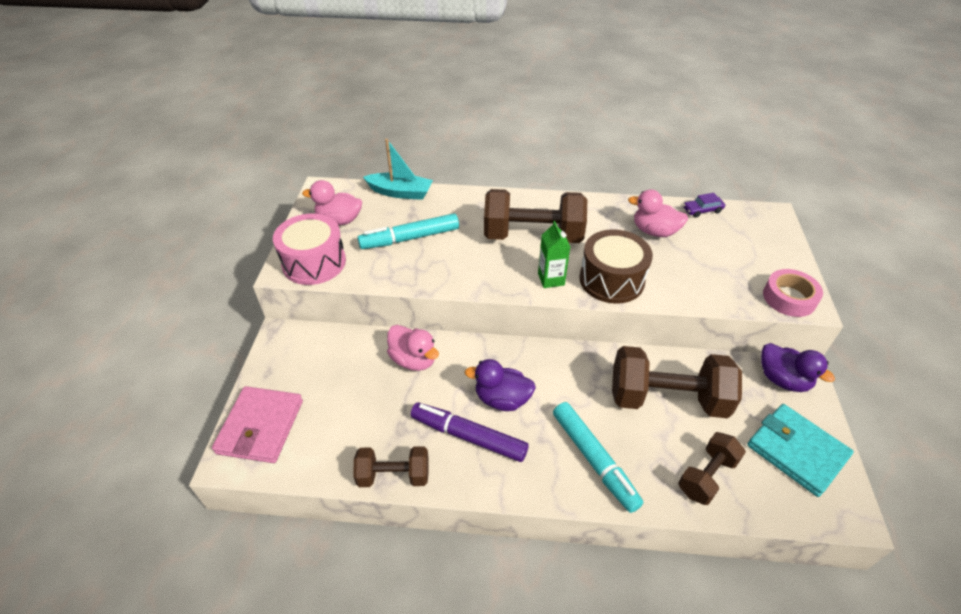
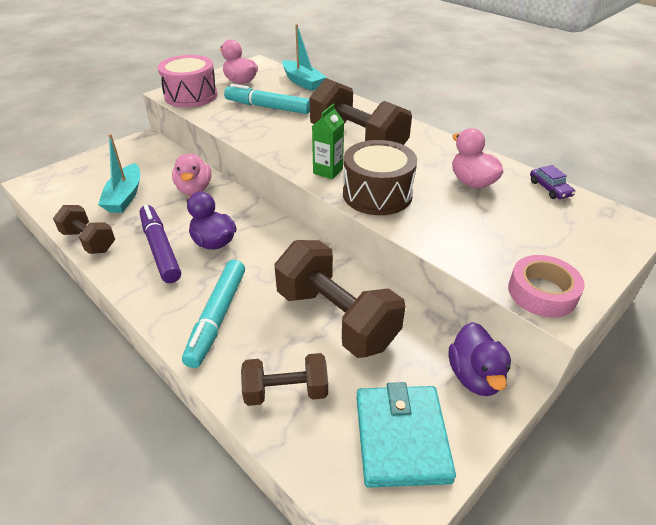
camera: 40 degrees right, 5 degrees down
(260, 427) = (67, 176): pink wallet -> none
(358, 409) = (125, 196): none -> turquoise boat
(702, 210) = (549, 188): purple car -> purple car turned 135 degrees counterclockwise

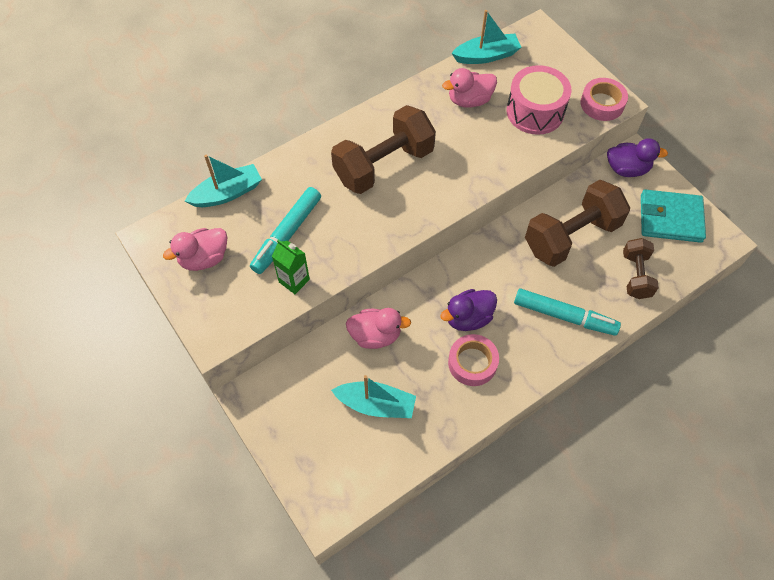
camera: 80 degrees left, 20 degrees up
(89, 241) = (451, 430): brown dumbbell -> none
(160, 249) = (472, 363): purple marker -> pink tape
(191, 95) = (231, 314): pink drum -> pink drum (535, 111)
(328, 171) = (435, 197): green carton -> green carton (294, 281)
(377, 194) = (477, 168): brown drum -> none
(549, 188) = (486, 56): purple car -> turquoise boat

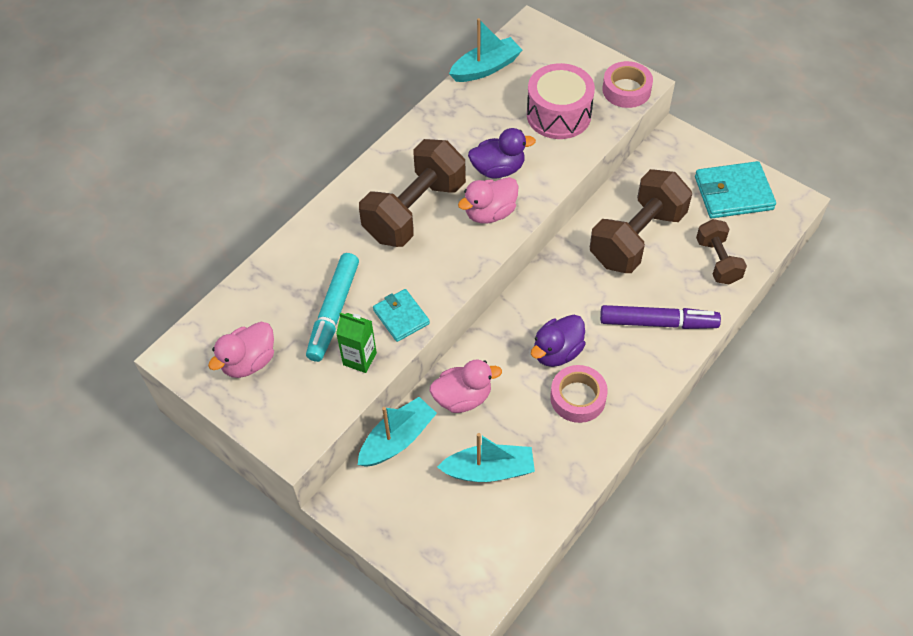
camera: 15 degrees left, 5 degrees down
(227, 193) = (249, 285): turquoise boat -> turquoise boat (397, 439)
(340, 254) = (401, 317): none -> turquoise wallet
(469, 100) = (484, 119): pink duck -> pink duck (490, 213)
(564, 316) = (658, 323): turquoise marker -> purple marker
(627, 169) = (671, 153): purple duck -> purple duck (498, 169)

